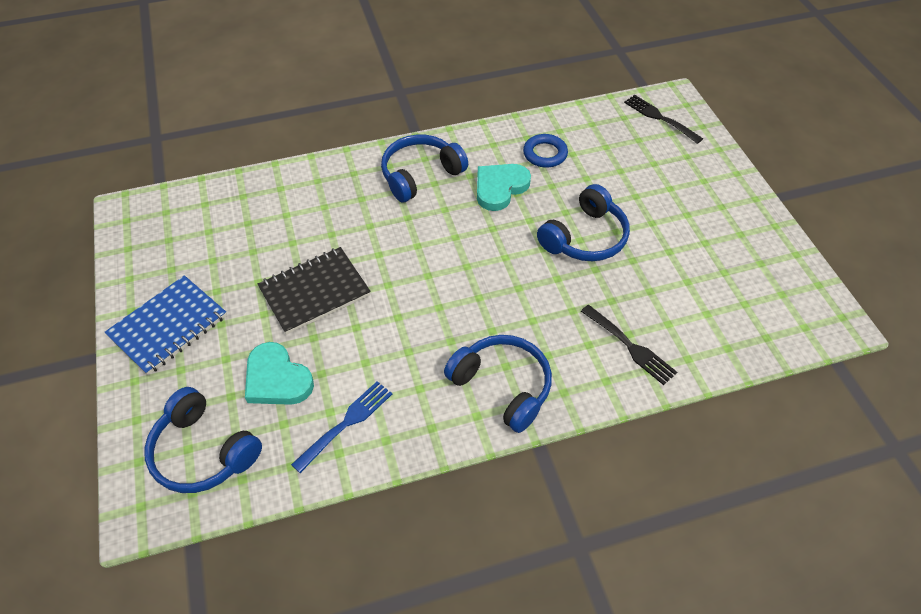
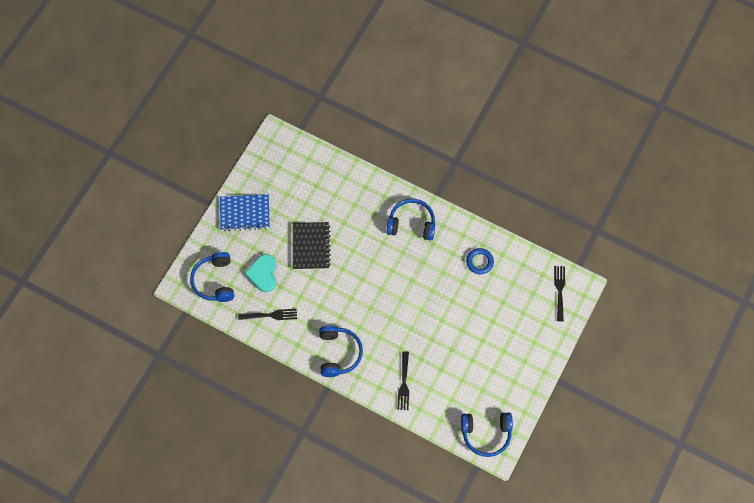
camera: 45 degrees right, 15 degrees up
(315, 292) = (311, 246): black notebook -> black notebook turned 75 degrees clockwise
(346, 423) = (270, 315): blue fork -> black fork
(500, 188) = (438, 262): turquoise heart -> none
(585, 237) = (445, 321): blue headphones -> blue headphones (486, 434)

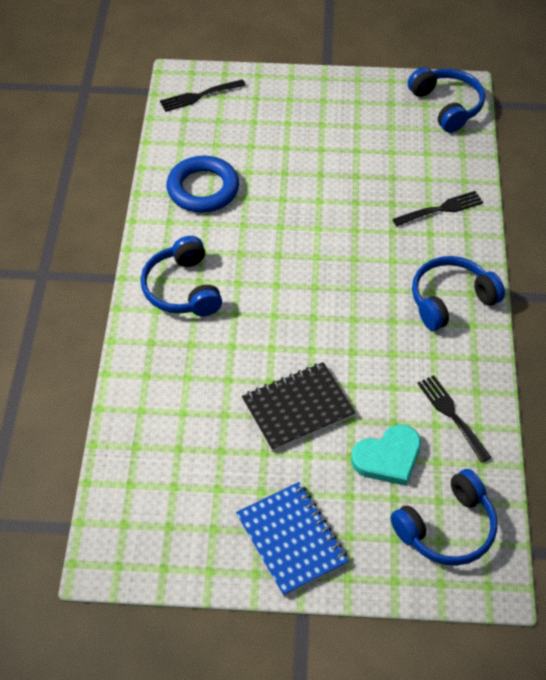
camera: 115 degrees left, 15 degrees down
(479, 262) = (203, 189): blue ring -> blue ring, size x1.61

